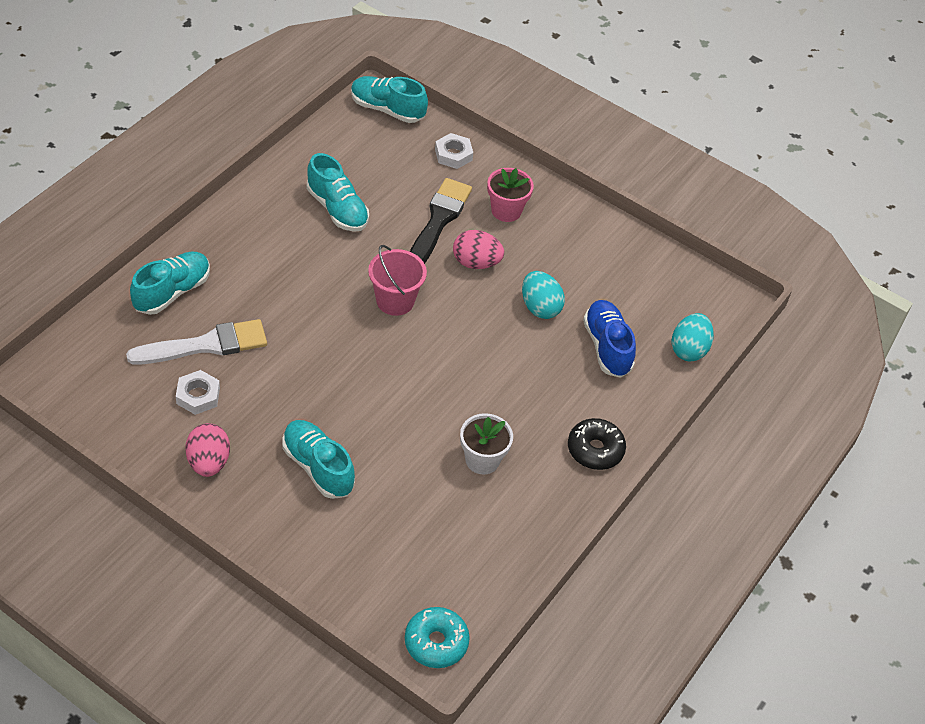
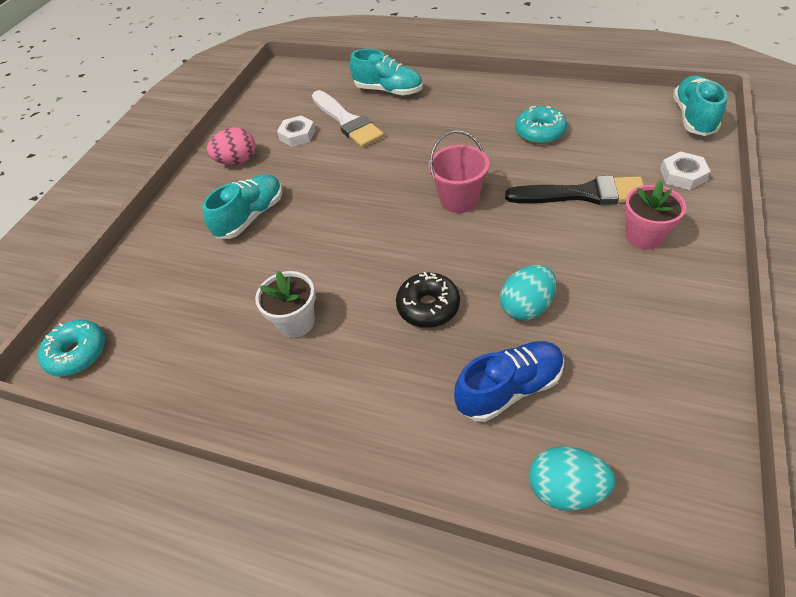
camera: 85 degrees right, 0 degrees up
(337, 209) = (539, 132): turquoise shoe -> turquoise donut
(476, 263) = (549, 237): pink egg -> none
(595, 450) = (347, 421): black donut -> black donut (428, 306)

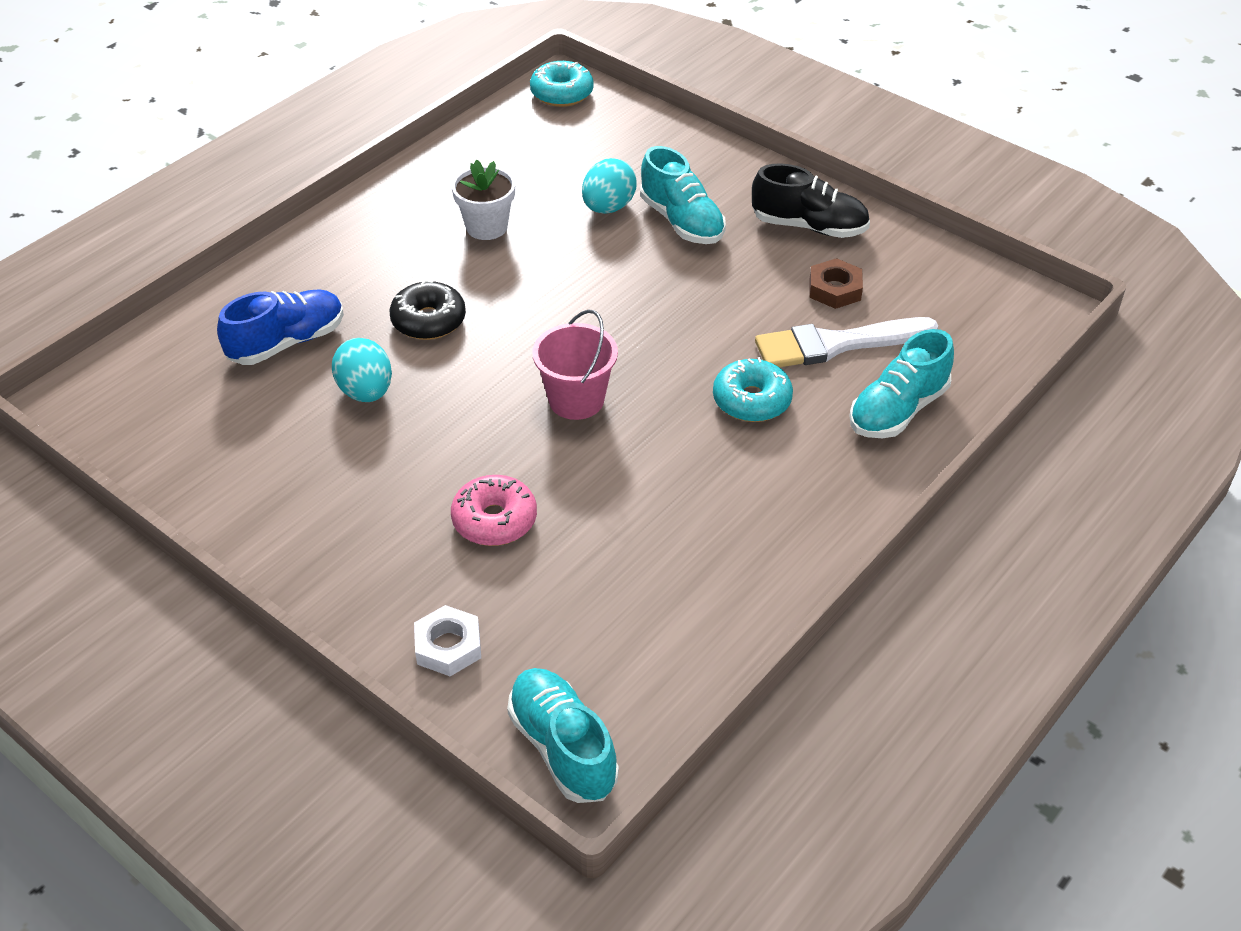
camera: 105 degrees right, 5 degrees down
(237, 161) = (809, 226): pink egg -> black shoe
(297, 135) = (835, 289): white nut -> brown nut
(509, 388) = (287, 342): blue shoe -> blue shoe turned 120 degrees counterclockwise
(539, 132) = (660, 538): turquoise donut -> turquoise donut (751, 400)
(565, 488) = (173, 339): turquoise egg -> turquoise egg (608, 207)
(582, 194) = (494, 520): black brush -> pink donut
(643, 236) = (377, 539): pink flower pot -> none
(693, 117) = (563, 747): turquoise shoe -> turquoise shoe turned 150 degrees counterclockwise

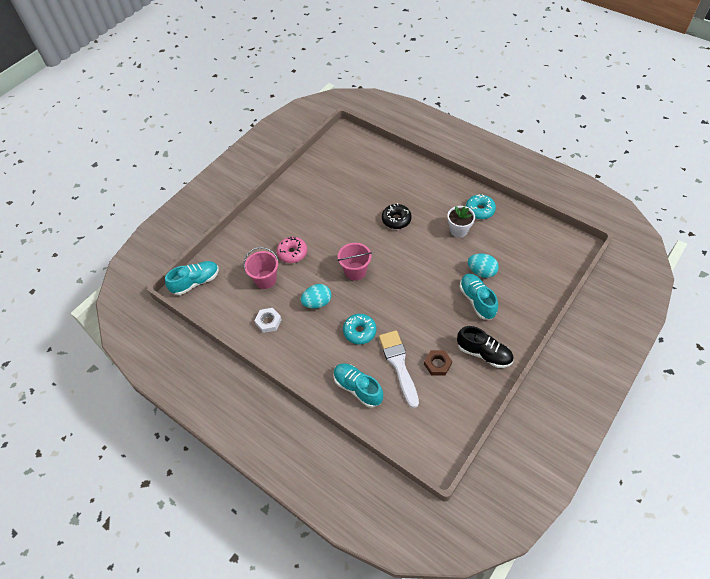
camera: 90 degrees right, 10 degrees up
(287, 342) = (379, 181): blue shoe -> none
(366, 392) = (355, 207): turquoise egg -> turquoise egg (317, 303)
(448, 646) = (237, 247): white nut -> white nut (268, 322)
(562, 93) = (568, 246): turquoise donut -> turquoise donut (479, 210)
(577, 578) = (265, 279): none -> pink bucket
(681, 221) = (477, 300): turquoise shoe -> turquoise shoe turned 105 degrees clockwise
(809, 226) = (484, 353): black shoe -> black shoe turned 75 degrees counterclockwise

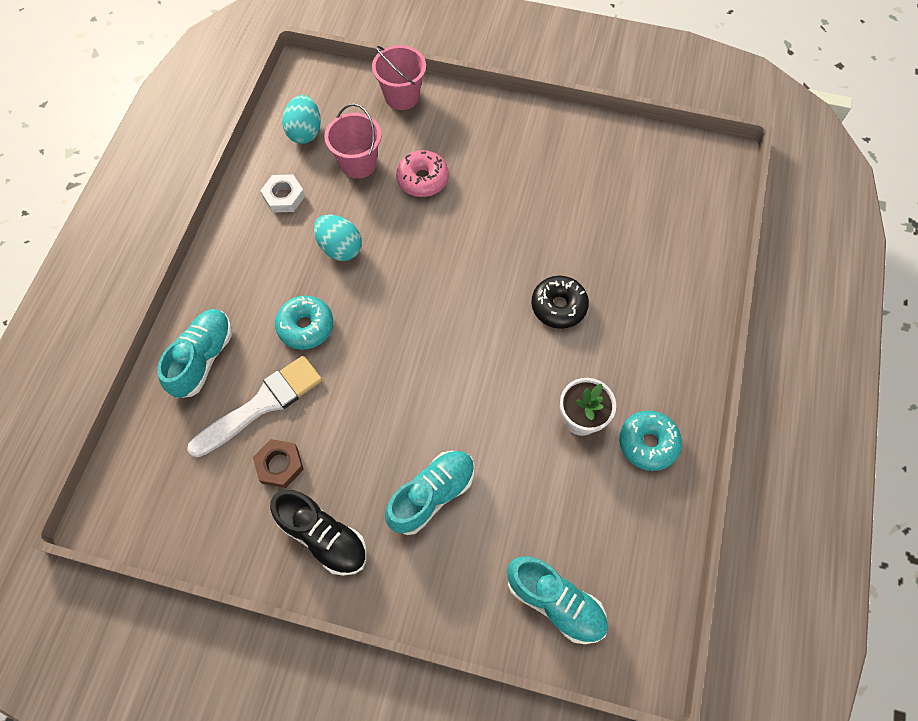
camera: 65 degrees right, 10 degrees up
(196, 282) = (322, 81): turquoise shoe -> turquoise shoe (555, 602)
(355, 271) = (421, 280): pink bucket -> pink bucket (402, 96)
(481, 272) = (500, 486): turquoise egg -> turquoise egg (305, 132)
(484, 353) = (323, 536): black shoe -> black shoe turned 60 degrees counterclockwise

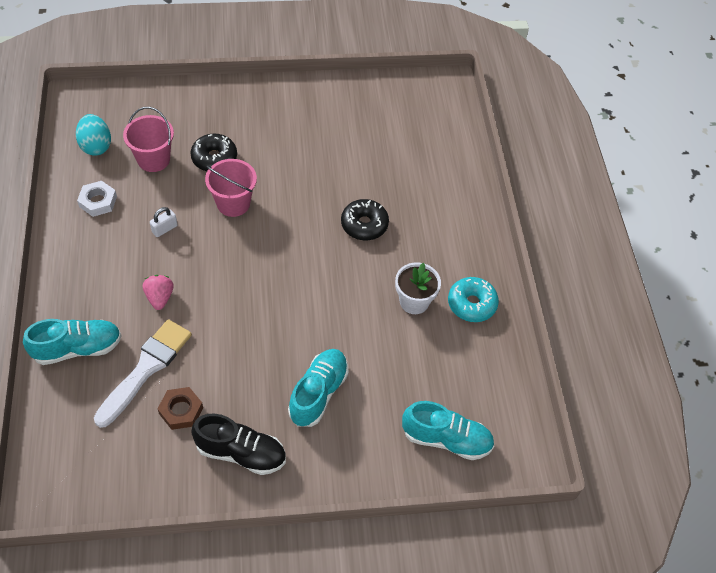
camera: 25 degrees left, 10 degrees down
(203, 358) = (78, 348): turquoise shoe -> turquoise shoe turned 75 degrees clockwise
(306, 326) = (160, 298): turquoise donut -> pink strawberry
(340, 248) = (164, 229): turquoise egg -> white padlock
(402, 96) = (170, 98): pink bucket -> pink bucket (233, 203)
(422, 179) = (214, 158): pink donut -> black donut

